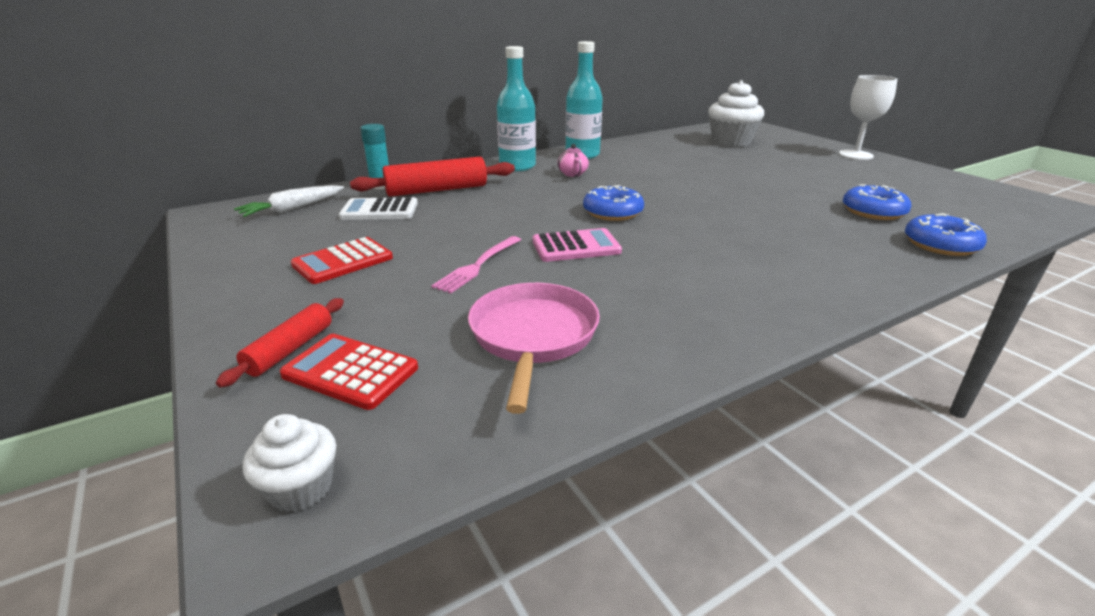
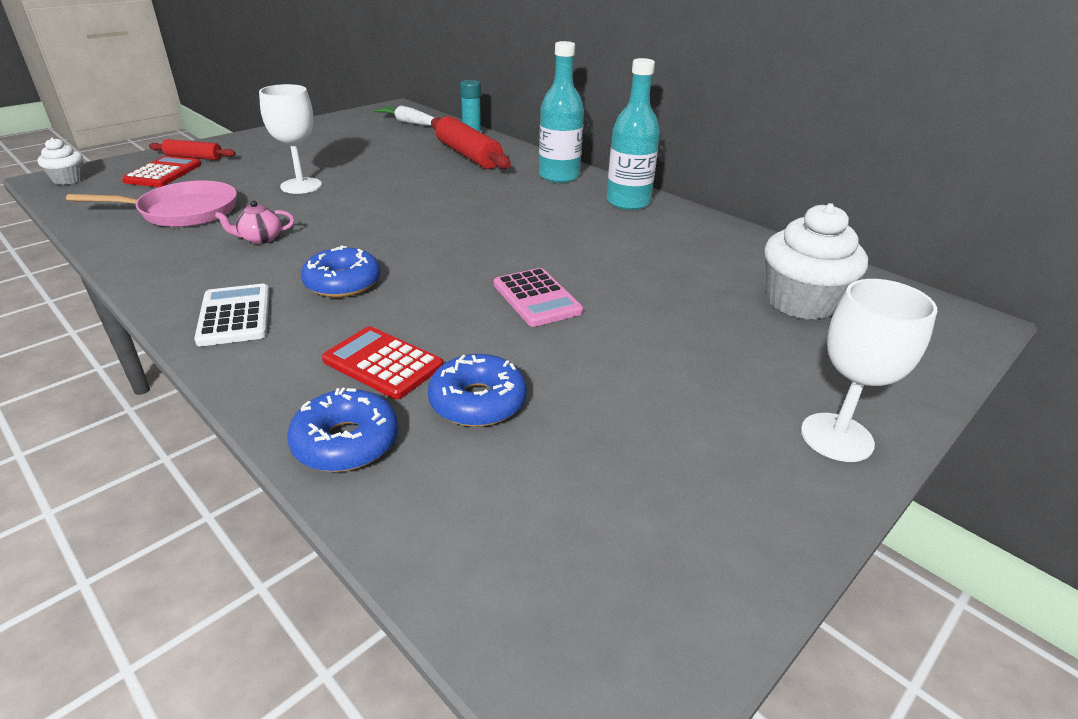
camera: 75 degrees right, 5 degrees up
(343, 261) = (311, 150): red calculator -> red calculator (382, 363)
(379, 210) = (411, 145): white calculator -> white calculator (234, 316)
(478, 265) = (301, 186): pink fork -> white goblet
(572, 174) = (547, 202): pink teapot -> pink teapot (260, 239)
(576, 246) = (338, 215): pink calculator -> pink calculator (537, 298)
(612, 212) = (428, 226): blue donut -> blue donut (343, 283)

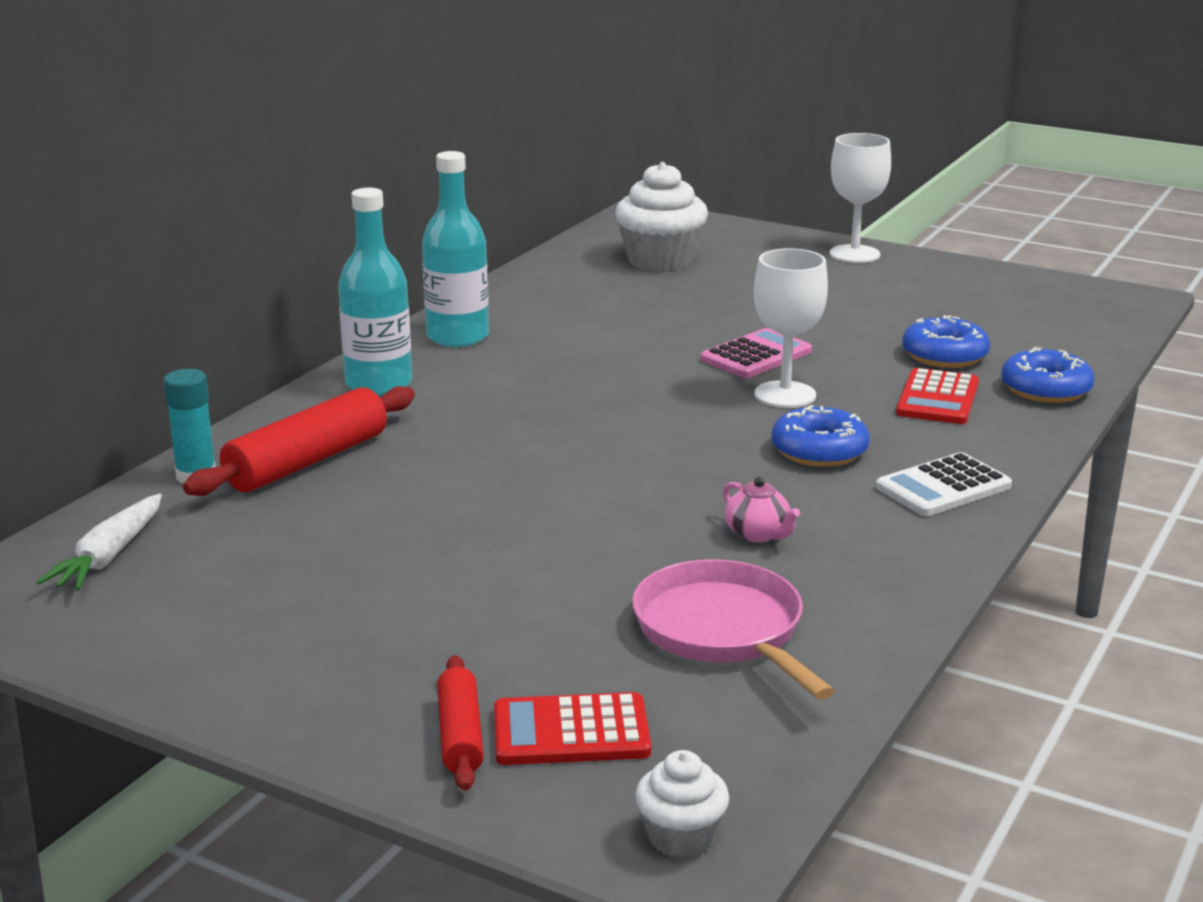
camera: 105 degrees left, 10 degrees down
(301, 186) = (543, 565): white goblet -> white goblet (785, 395)

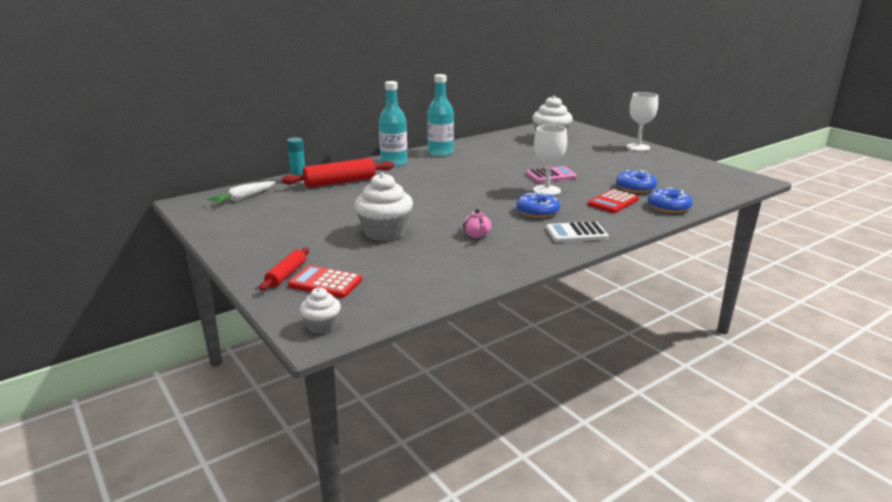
camera: 25 degrees right, 0 degrees up
(561, 574) = (385, 233): none -> white cupcake
(723, 631) = (422, 263): pink pan -> none

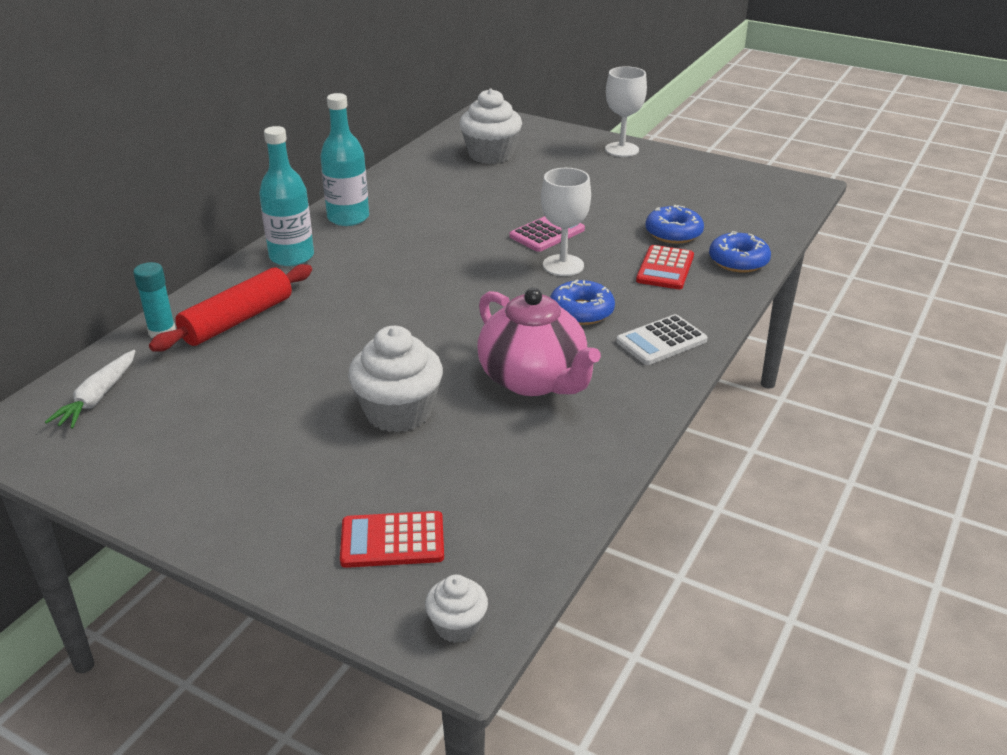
camera: 25 degrees left, 10 degrees up
(286, 275) = (318, 543): red rolling pin -> none
(476, 235) = (533, 380): pink teapot -> pink teapot, size x2.46

